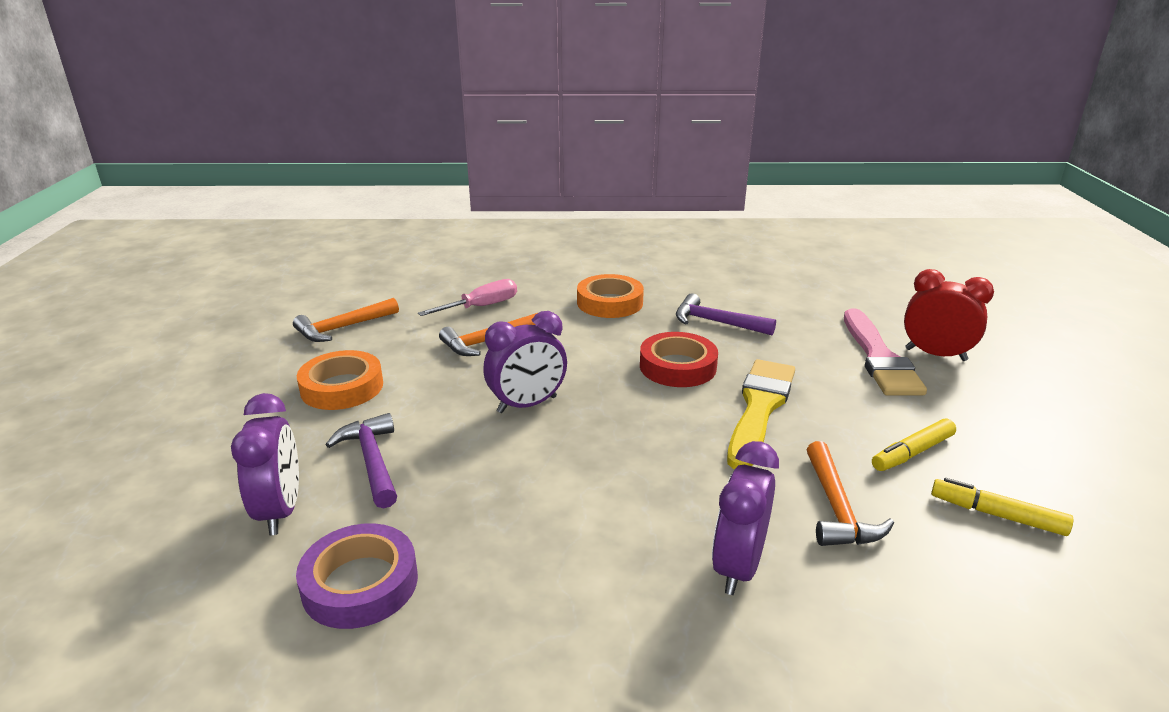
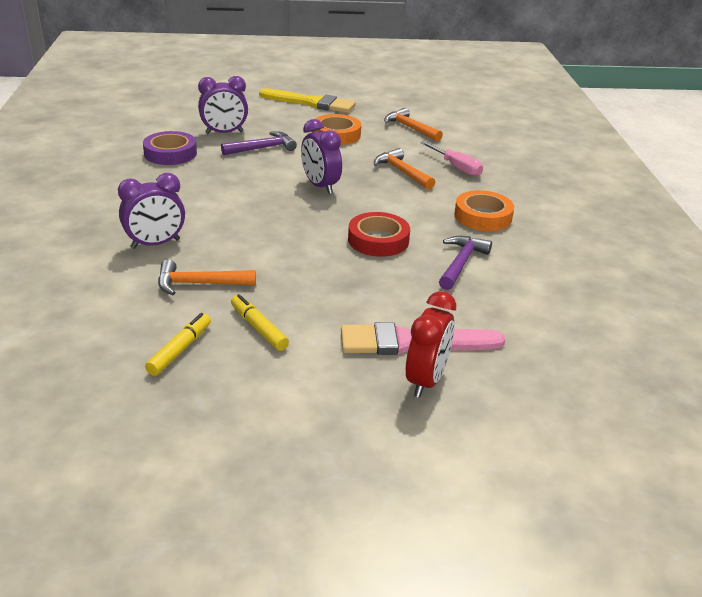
camera: 85 degrees right, 5 degrees up
(737, 567) = (155, 244): purple clock -> purple clock turned 135 degrees clockwise
(759, 408) = (320, 269): yellow brush -> yellow brush (311, 103)

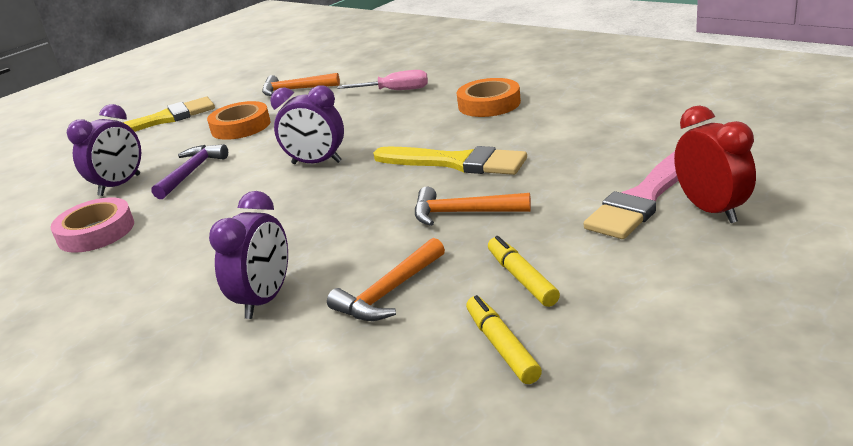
camera: 40 degrees left, 5 degrees down
(170, 153) = (96, 232): purple tape -> pink tape
(258, 328) = (522, 278): yellow marker -> yellow marker turned 60 degrees clockwise
(378, 240) = (455, 163): red tape -> yellow brush
(402, 172) = (361, 116): orange hammer -> orange hammer (463, 213)
(461, 263) = (547, 136): purple hammer -> none

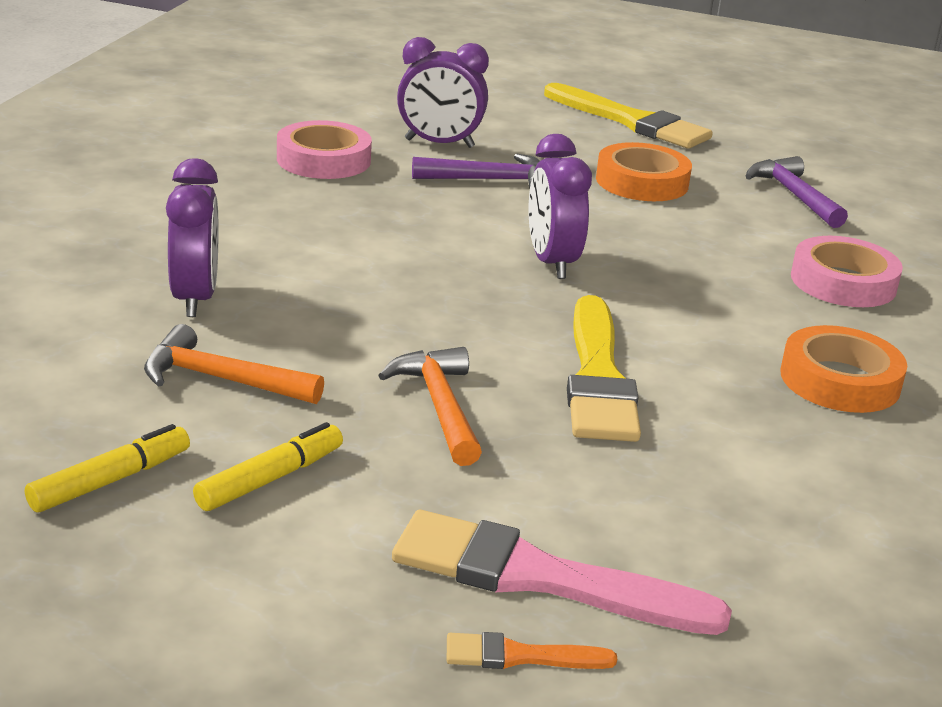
camera: 60 degrees right, 0 degrees up
(265, 299) = (195, 298): purple clock -> purple clock turned 90 degrees counterclockwise
(295, 90) = (794, 196): orange hammer -> purple hammer
(396, 91) = (843, 282): pink screwdriver -> pink tape
(711, 210) = (520, 656): red clock -> orange brush

